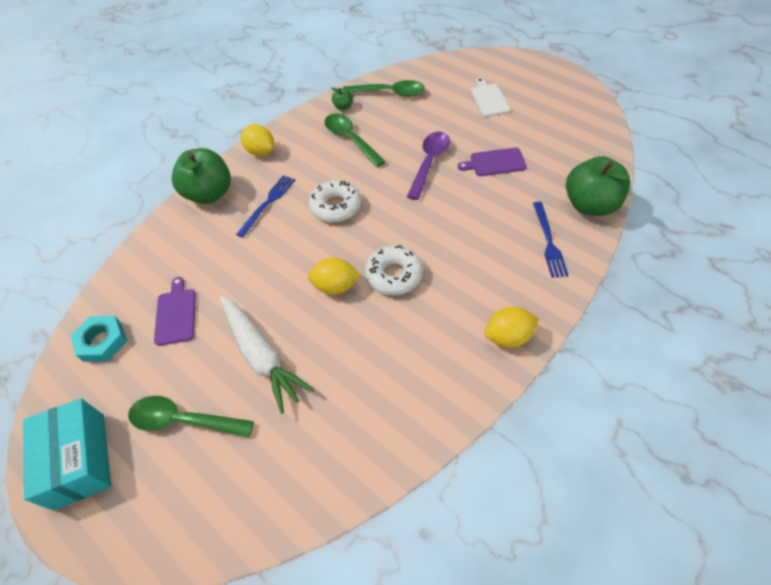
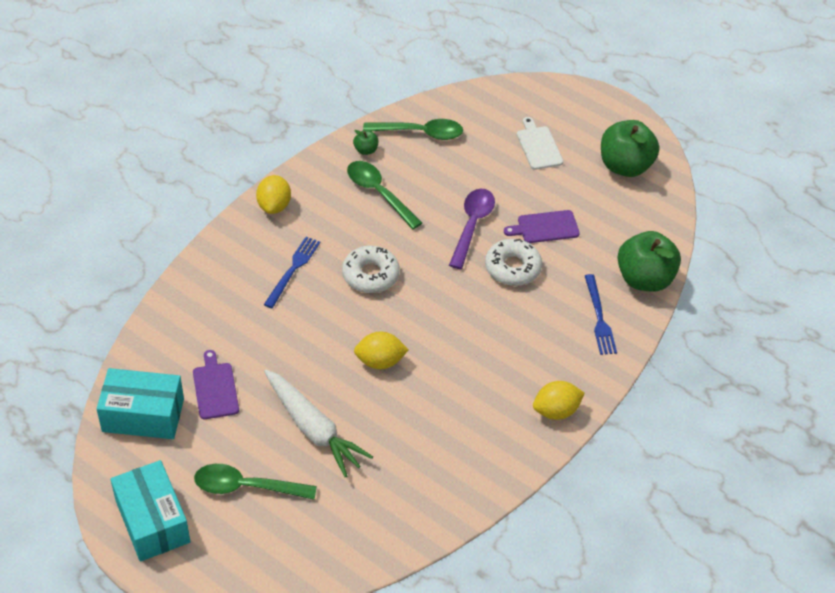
camera: 10 degrees left, 5 degrees down
(102, 341) = (143, 415): turquoise nut -> turquoise box
(209, 194) = (223, 257): green apple -> green apple (625, 166)
(261, 152) = (274, 206): yellow lemon -> yellow lemon turned 60 degrees clockwise
(394, 275) = (440, 350): white donut -> white donut (512, 268)

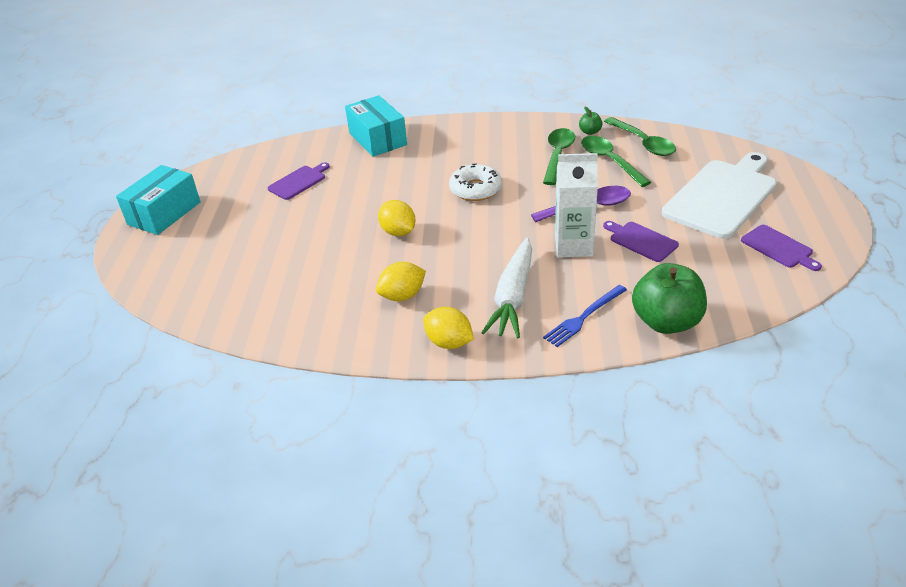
camera: 60 degrees right, 10 degrees down
(143, 415) = (249, 169): turquoise box -> turquoise box (377, 139)
(246, 487) = (224, 233): green spoon -> green spoon (609, 161)
(274, 206) = (485, 126): yellow lemon -> yellow lemon (402, 296)
(292, 270) = (438, 159): blue fork -> none
(313, 428) = (303, 235): white carrot -> white carrot (513, 296)
(512, 268) = (573, 246): white donut -> white carton
(538, 146) = (722, 196): white cutting board -> white cutting board, size x2.06
(625, 166) = (778, 248): green apple -> purple cutting board

